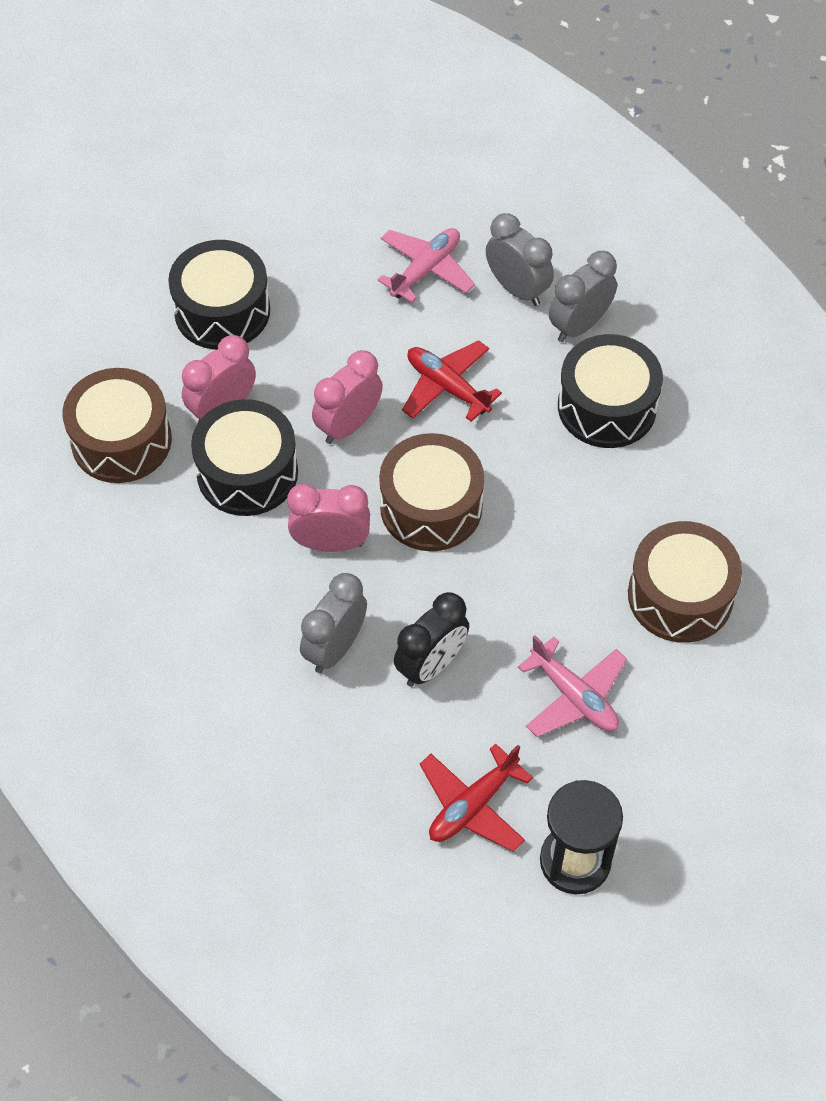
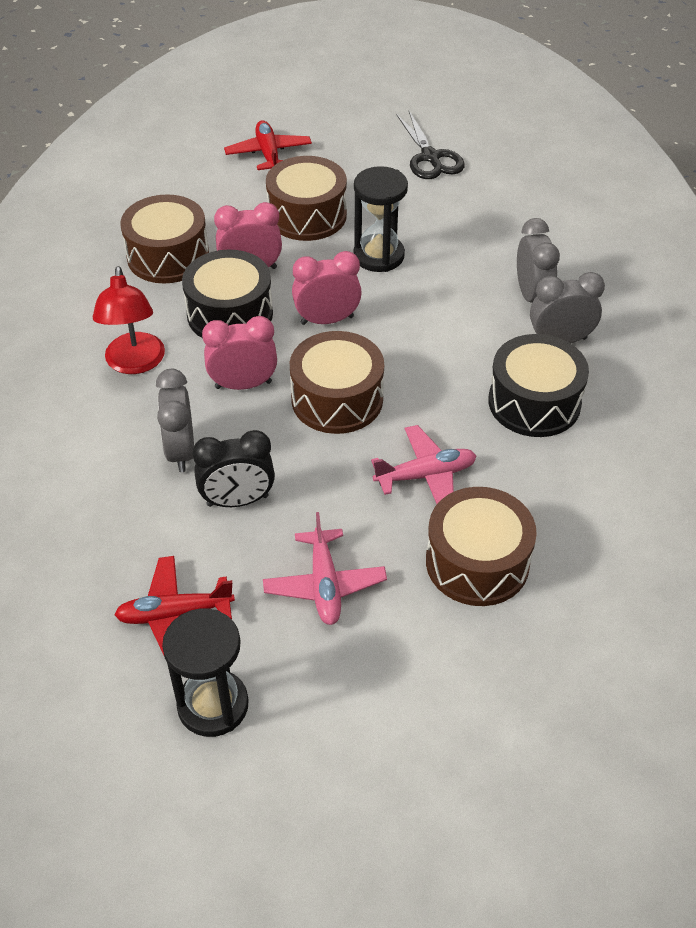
camera: 35 degrees right, 10 degrees down
(204, 582) = (135, 363): none -> red lamp
(222, 311) = (307, 215): black drum -> brown drum
(287, 168) = (430, 157): none -> black scissors
(330, 543) = (243, 385): pink clock -> pink clock turned 45 degrees counterclockwise
(335, 648) = (181, 451): grey clock -> grey clock turned 75 degrees counterclockwise
(336, 321) = (378, 256): none -> black hourglass
(426, 270) = (473, 255): pink plane -> pink plane (425, 475)
(447, 387) = (421, 331): red plane -> red plane (268, 154)

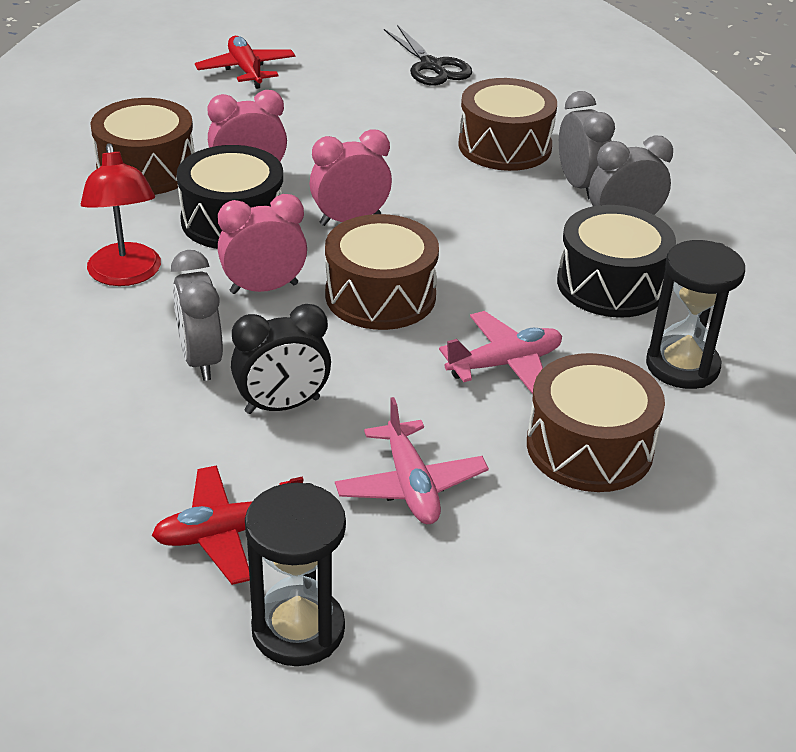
camera: 10 degrees left, 10 degrees down
(307, 215) = (304, 124): brown drum -> brown drum (504, 146)
(378, 256) = (395, 157): black hourglass -> black hourglass (682, 366)

